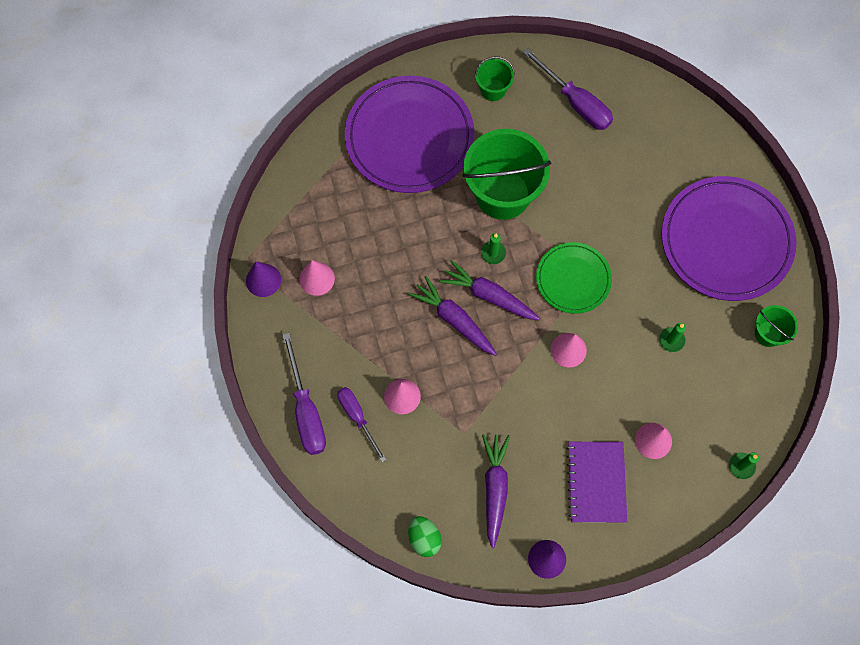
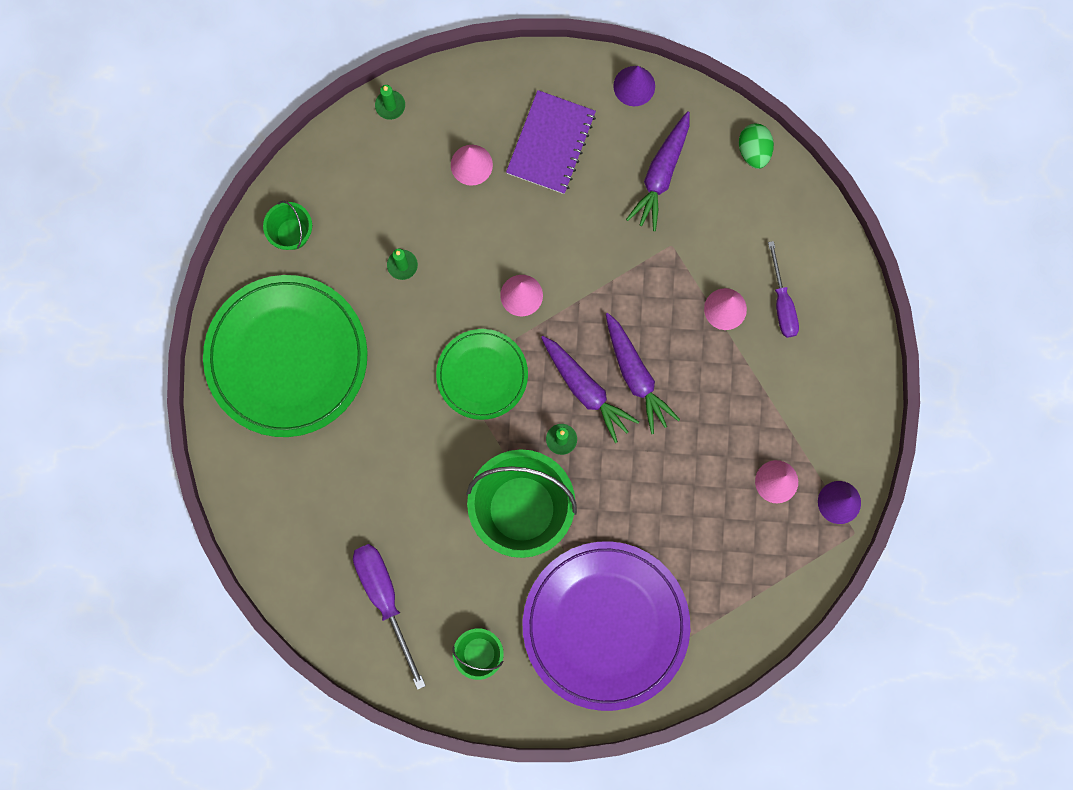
camera: 160 degrees left, 10 degrees up
(306, 410) = (836, 330): purple screwdriver -> none
(726, 241) = (286, 357): purple plate -> green plate

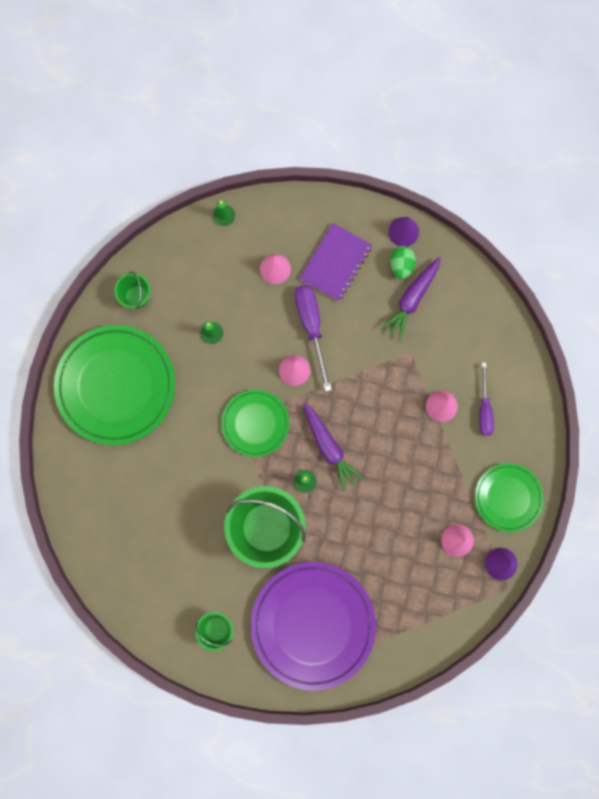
camera: 10 degrees right, 0 degrees up
(385, 598) = (155, 575): purple screwdriver -> purple screwdriver (311, 327)
(636, 375) = (368, 444): purple carrot -> none
(754, 150) = (483, 293): green egg -> green egg (401, 265)
(833, 414) = (508, 497): none -> green plate

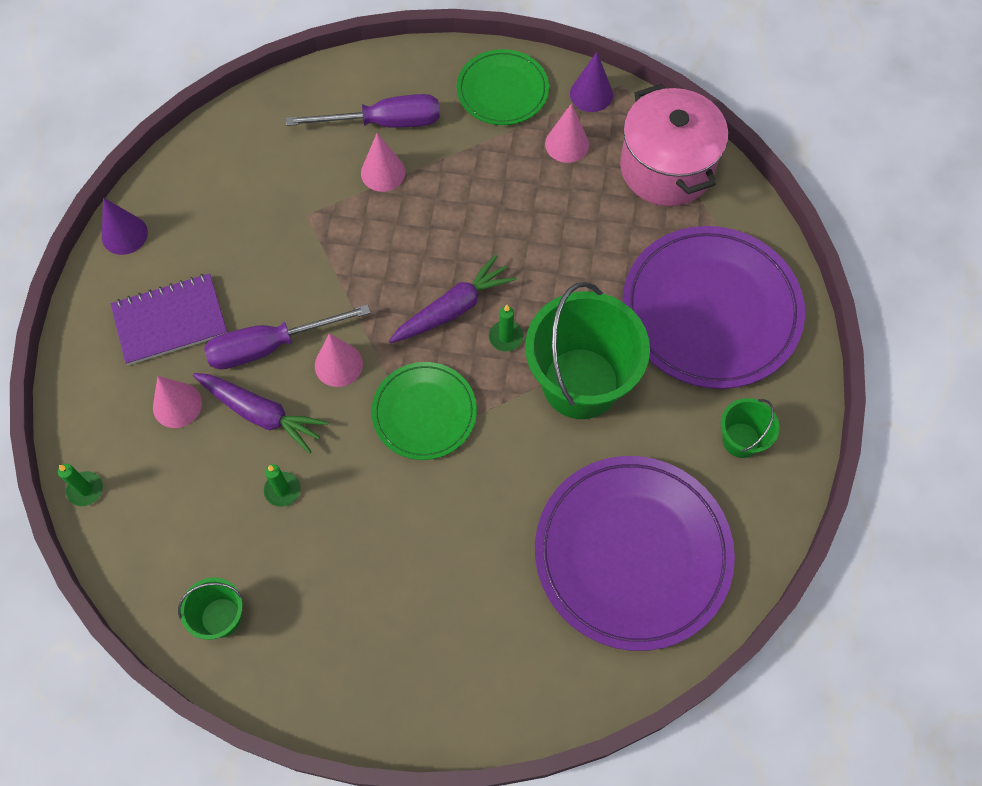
camera: 95 degrees left, 15 degrees down
(116, 385) = (375, 635): green plate -> none
(148, 546) = (632, 553): none -> purple plate
(335, 263) = (170, 321): purple notebook -> purple notebook turned 45 degrees counterclockwise
(401, 265) = (176, 234): green egg -> none
(412, 299) = (228, 218): purple carrot -> purple carrot (261, 414)
(431, 611) = (666, 168): none -> pink pot
(484, 409) = (384, 123): purple screwdriver -> purple screwdriver, size x1.50

